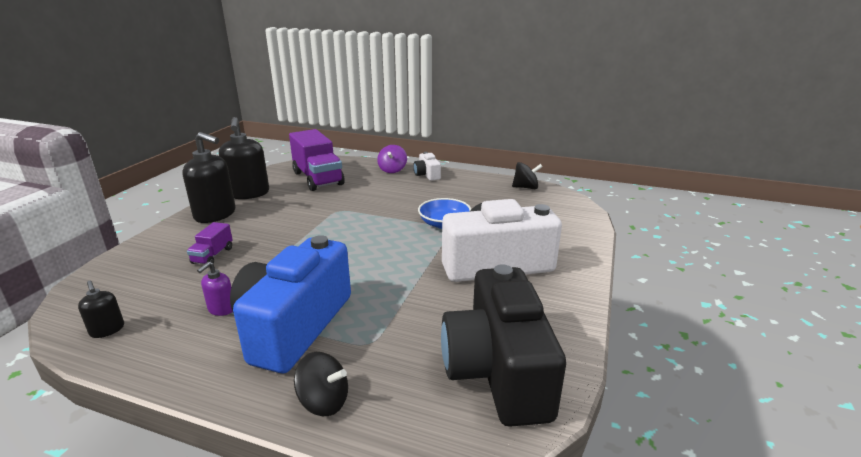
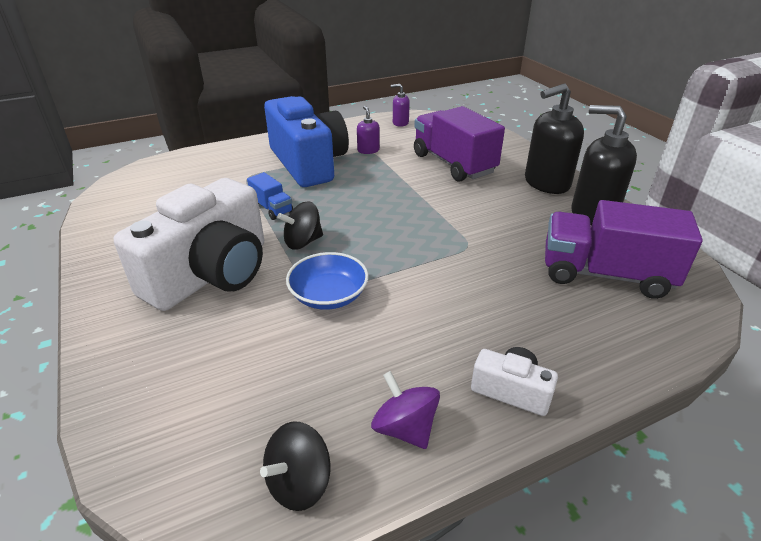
camera: 135 degrees right, 10 degrees up
(107, 330) = (400, 123): black soap dispenser -> purple soap dispenser
(212, 255) = (453, 164): purple truck -> purple truck, size x2.10
(324, 401) = (235, 152): black spinning top -> black spinning top (303, 242)
(392, 170) = (579, 364): purple spinning top -> purple spinning top (405, 428)
(399, 291) = (272, 208): none -> blue truck
(498, 371) = (144, 200): black camera -> none

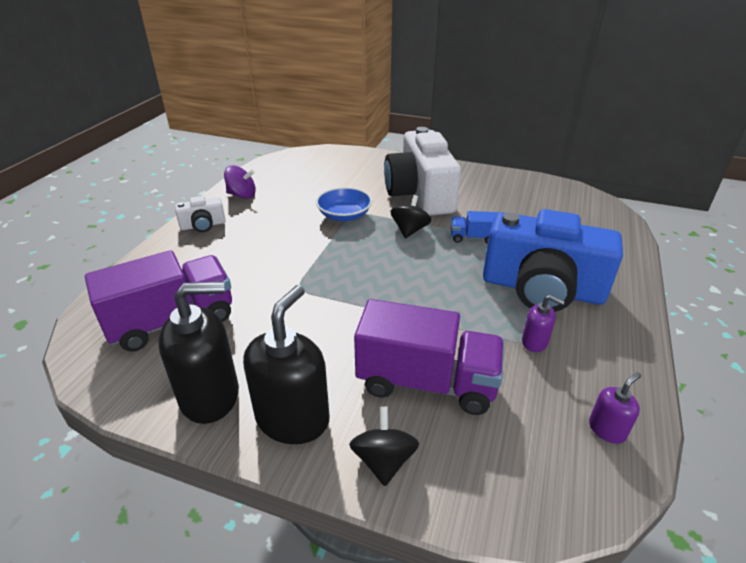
camera: 135 degrees right, 0 degrees up
(299, 483) = (265, 170): black spinning top -> black spinning top (383, 460)

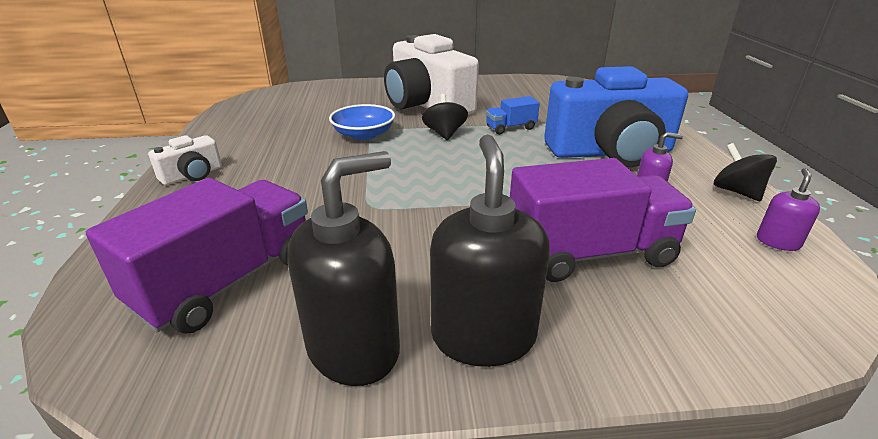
camera: 25 degrees left, 5 degrees down
(242, 195) = (223, 139): purple spinning top -> none
(383, 460) = (623, 341): black spinning top -> black spinning top (736, 192)

